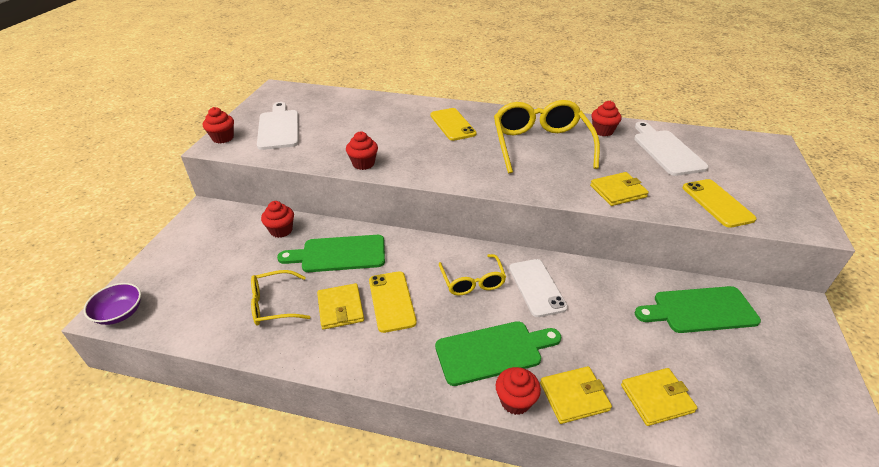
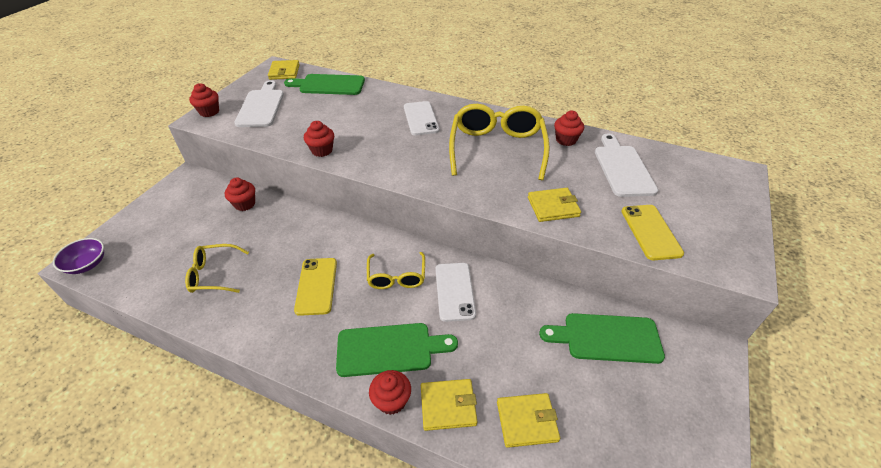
camera: 10 degrees right, 5 degrees up
(339, 254) = (286, 233): green cutting board -> green cutting board (329, 85)
(340, 308) = (269, 286): yellow wallet -> yellow wallet (284, 72)
(452, 124) = (421, 118): yellow phone -> white phone

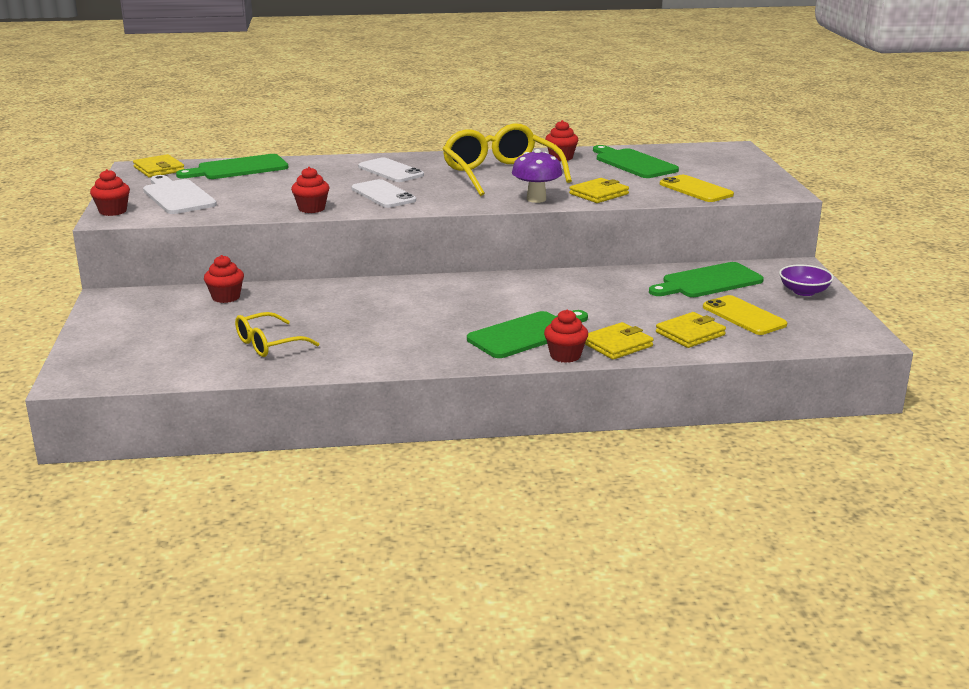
camera: 30 degrees left, 20 degrees down
(87, 264) = (87, 377): purple bowl -> purple bowl (804, 291)
(316, 286) = (399, 322): yellow phone -> yellow phone (744, 316)
(396, 277) = (477, 298): yellow glasses -> none
(454, 291) = (545, 292): white phone -> white phone (383, 194)
(493, 196) = (536, 199): none -> purple mushroom
(623, 168) = (633, 163): white cutting board -> green cutting board

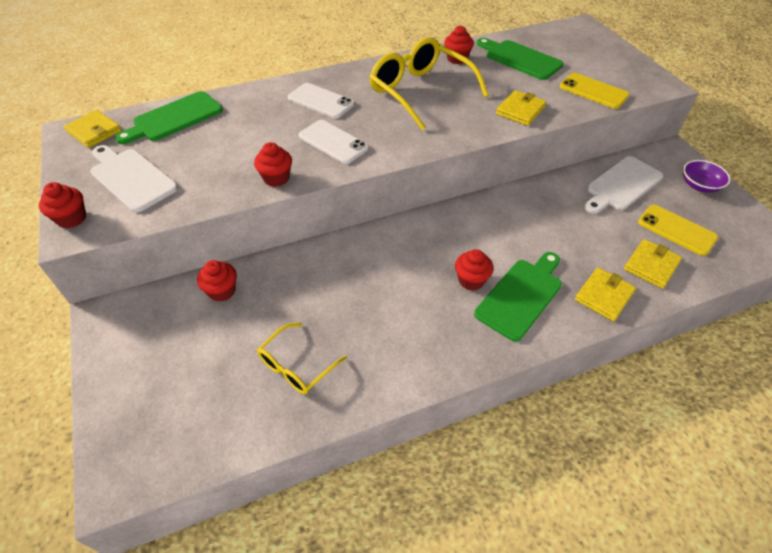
camera: 15 degrees left, 25 degrees up
(536, 199) = (473, 128): purple mushroom -> none
(565, 356) = (571, 324): red cupcake -> red cupcake (471, 280)
(708, 282) = (622, 185): green cutting board -> white cutting board

